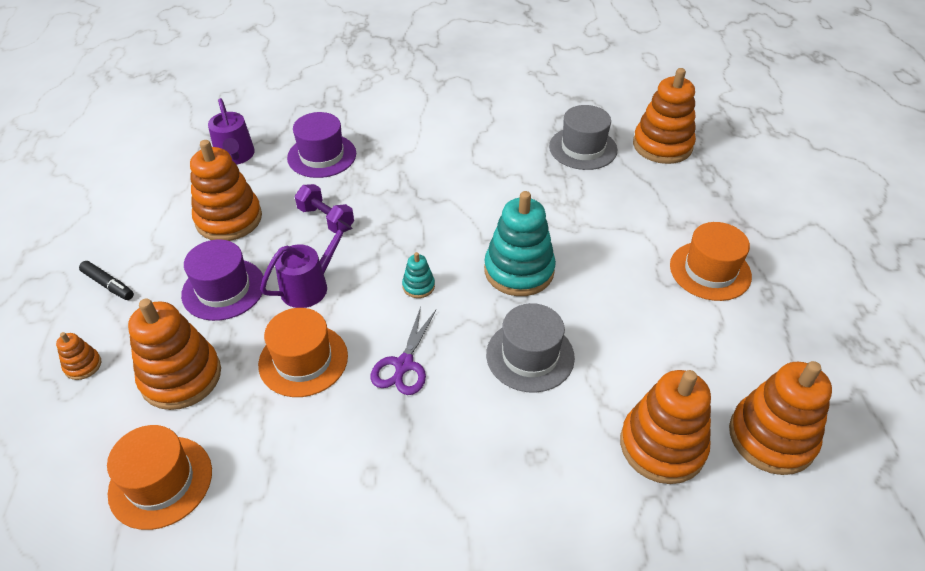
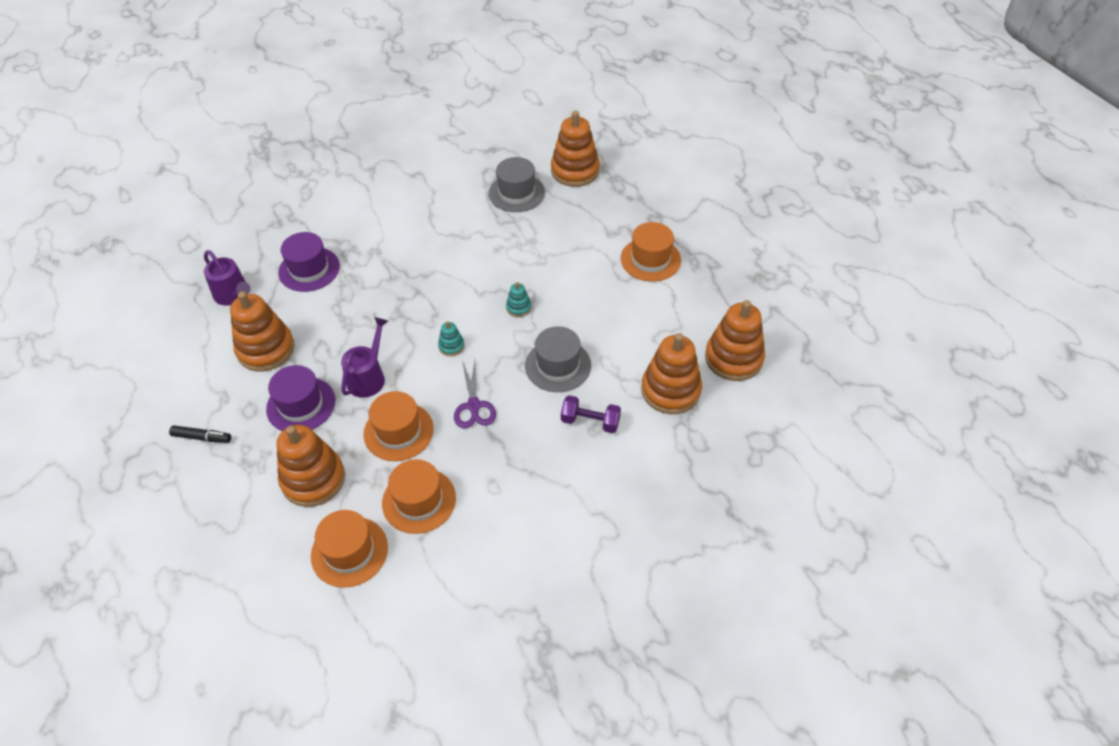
camera: 25 degrees left, 5 degrees up
(83, 365) = (228, 502): orange stacking toy -> none
(274, 454) = (419, 500): none -> orange hat
(326, 219) = (347, 320): purple dumbbell -> purple dumbbell (590, 421)
(519, 270) = (518, 307): turquoise stacking toy -> turquoise stacking toy, size x0.45

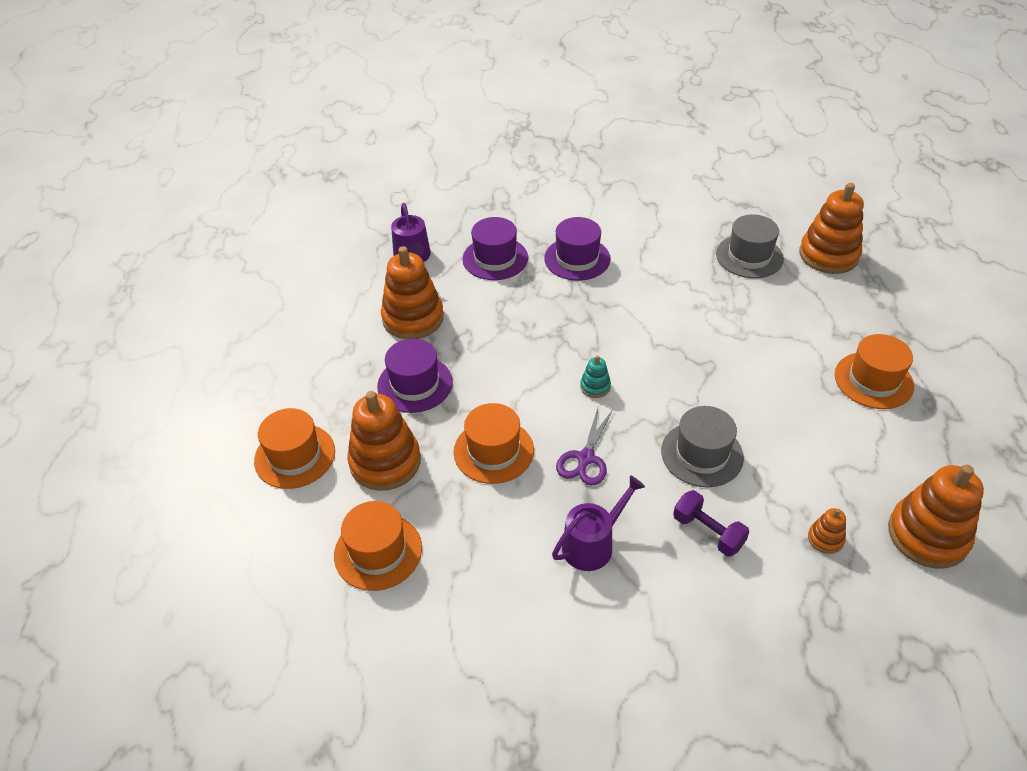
camera: 30 degrees right, 5 degrees down
(202, 437) = (310, 377): black marker -> none
(368, 377) = (493, 384): purple watering can -> purple watering can (592, 544)
(380, 244) = (577, 258): none -> purple hat
(419, 500) = (475, 532): orange hat -> orange hat (295, 456)
(518, 307) = (689, 375): turquoise stacking toy -> none
(670, 390) = (825, 538): orange stacking toy -> orange stacking toy, size x0.45

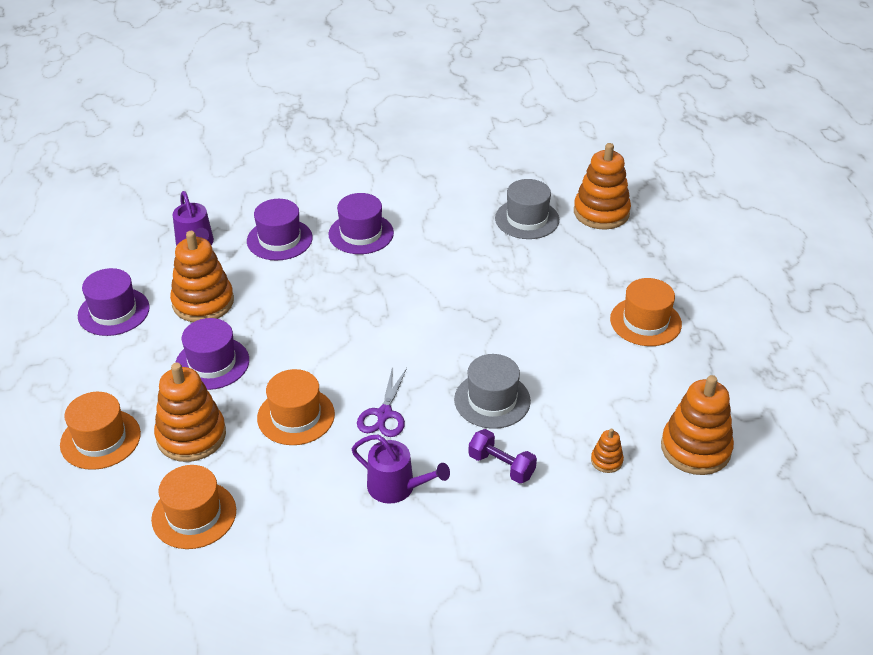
camera: 10 degrees left, 5 degrees down
(325, 320) = (113, 312): none -> purple hat
(592, 544) = (396, 487): purple watering can -> purple watering can turned 75 degrees clockwise
(595, 387) = (388, 350): turquoise stacking toy -> none

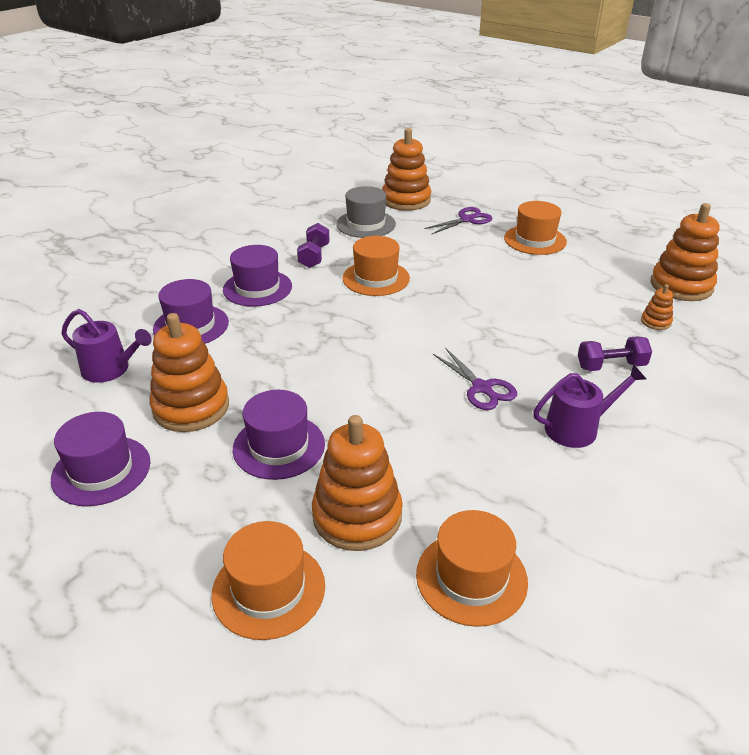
camera: 45 degrees left, 5 degrees down
(296, 416) = (420, 435): orange hat -> orange hat (376, 278)
(440, 228) = (314, 256): none -> purple dumbbell
(492, 400) = (533, 332): grey hat -> none
(621, 264) = (467, 220): none -> purple scissors

